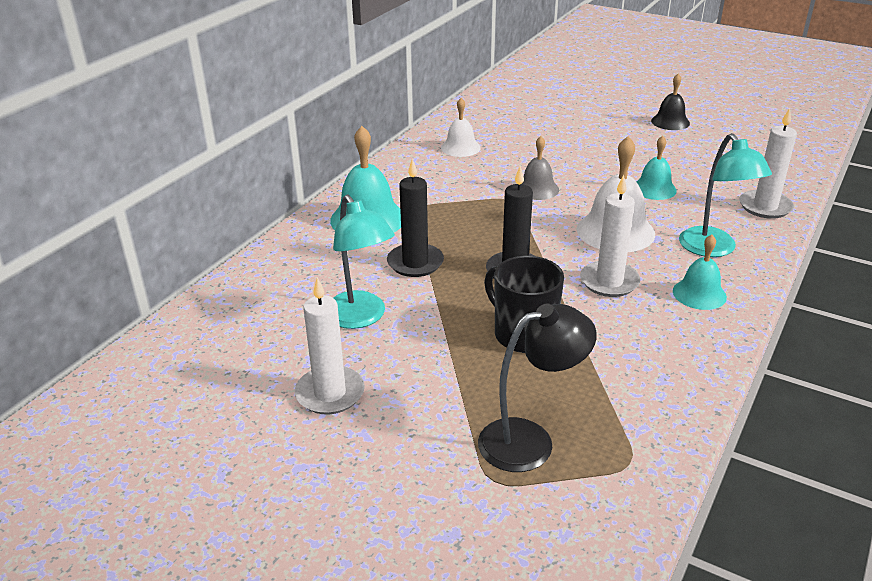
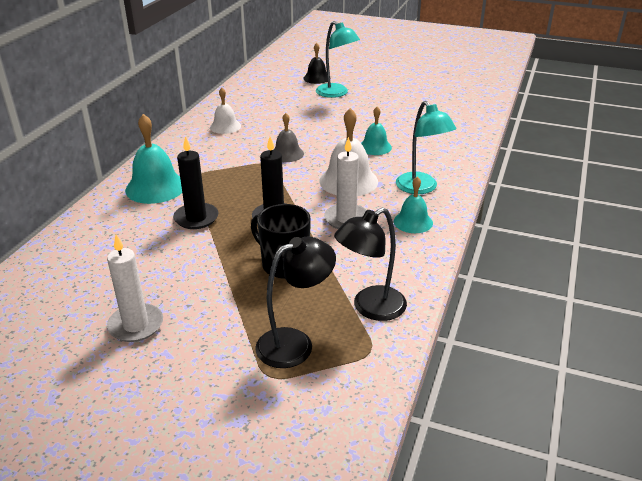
camera: 10 degrees left, 0 degrees up
(361, 318) = (156, 264): turquoise lamp -> turquoise lamp (336, 93)
(633, 405) = (370, 308): none -> black lamp
(670, 122) = (383, 96): black bell -> black bell (316, 78)
(765, 207) = (456, 154): white candle -> none

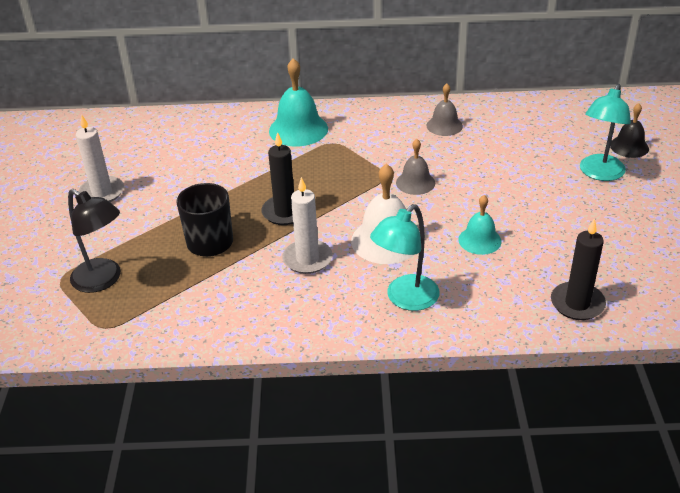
camera: 70 degrees right, 5 degrees up
(196, 218) = (260, 169): black candle -> black candle (577, 303)
(225, 126) = (444, 125): white bell -> grey bell
(370, 308) = (165, 313): black lamp -> none
(413, 222) = (328, 308): turquoise bell -> none

